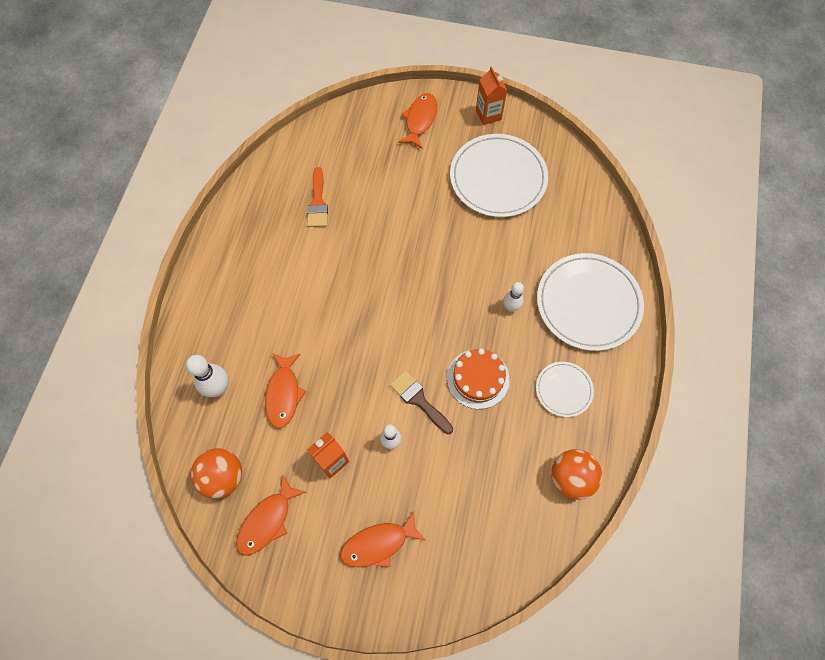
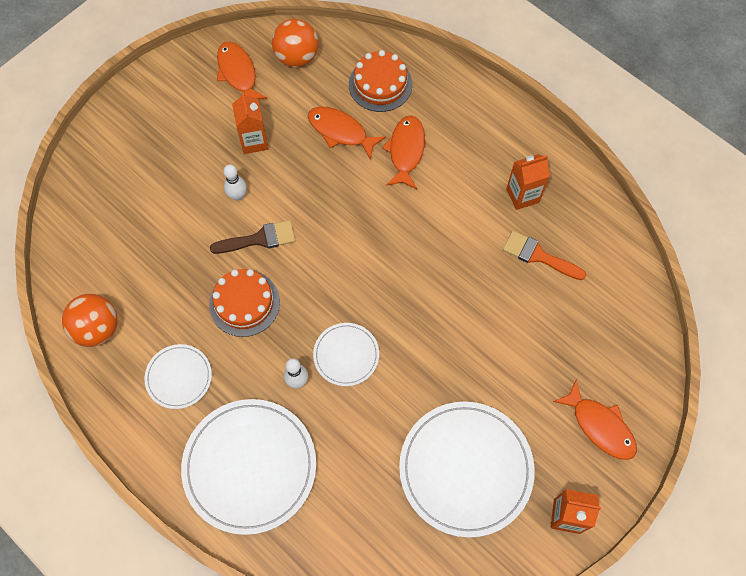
camera: 120 degrees right, 0 degrees up
(218, 388) = (380, 84): white bowling pin -> orange cake
(272, 234) = (522, 195): none -> orange carton
(378, 544) = (160, 143): orange fish -> orange fish (406, 151)
(471, 286) = (346, 355): none -> white plate

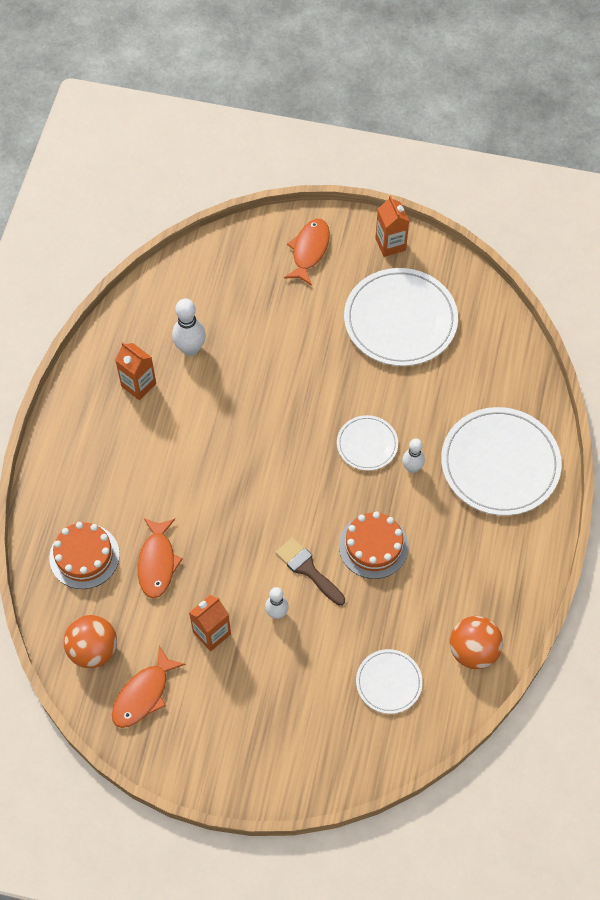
camera: 120 degrees left, 5 degrees down
(179, 377) = (469, 558): white plate -> white plate (389, 682)
(406, 151) = (146, 497): orange fish -> none
(538, 256) = (190, 349): orange brush -> white bowling pin

